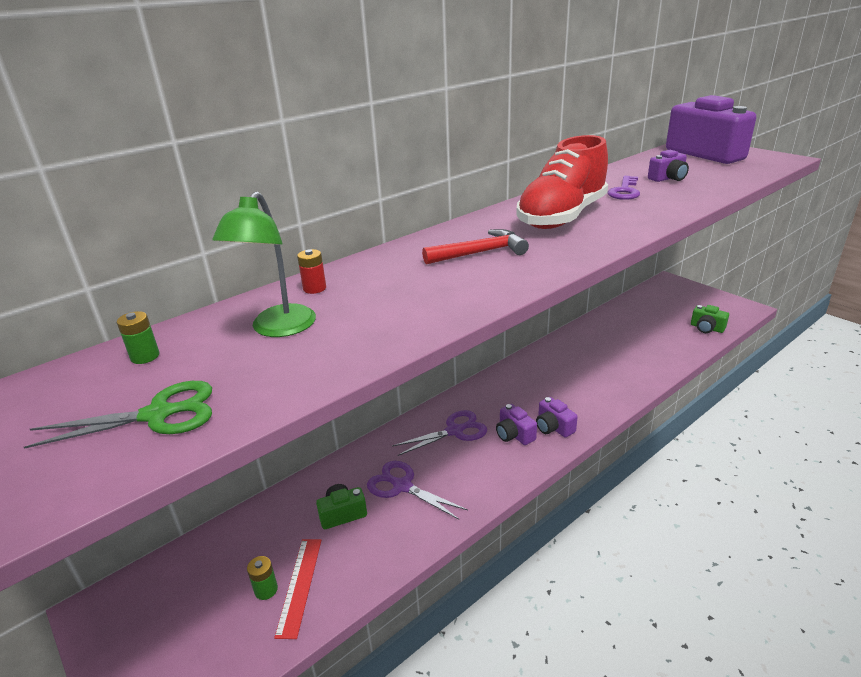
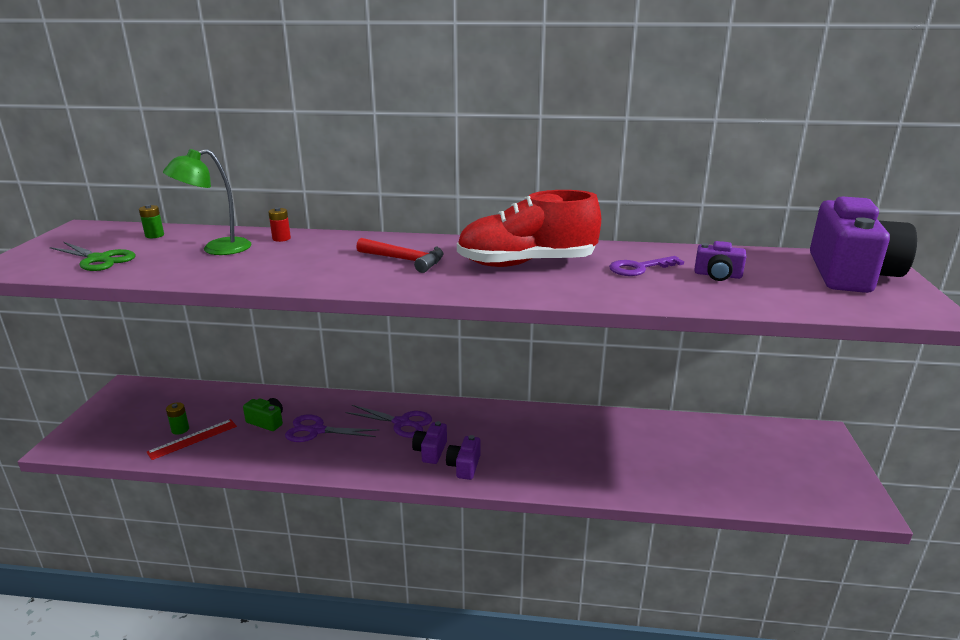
camera: 45 degrees right, 5 degrees down
(402, 486) = (316, 430): purple scissors -> purple scissors turned 75 degrees counterclockwise
(706, 328) = (768, 493): green camera -> none

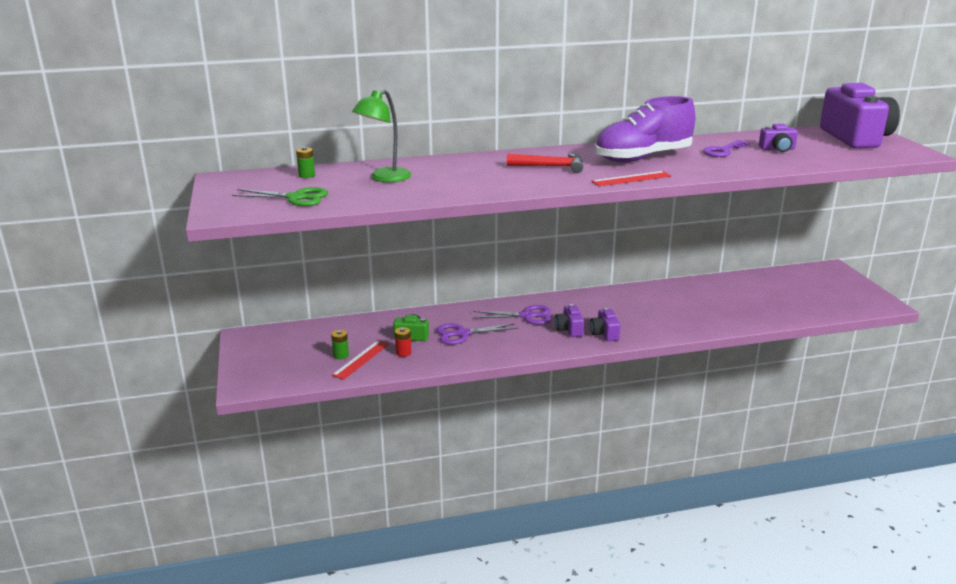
camera: 20 degrees left, 0 degrees up
(281, 238) = (424, 164): red battery -> red battery (403, 353)
(473, 290) = (631, 179): none -> red ruler
(526, 264) = (642, 158): red shoe -> purple shoe

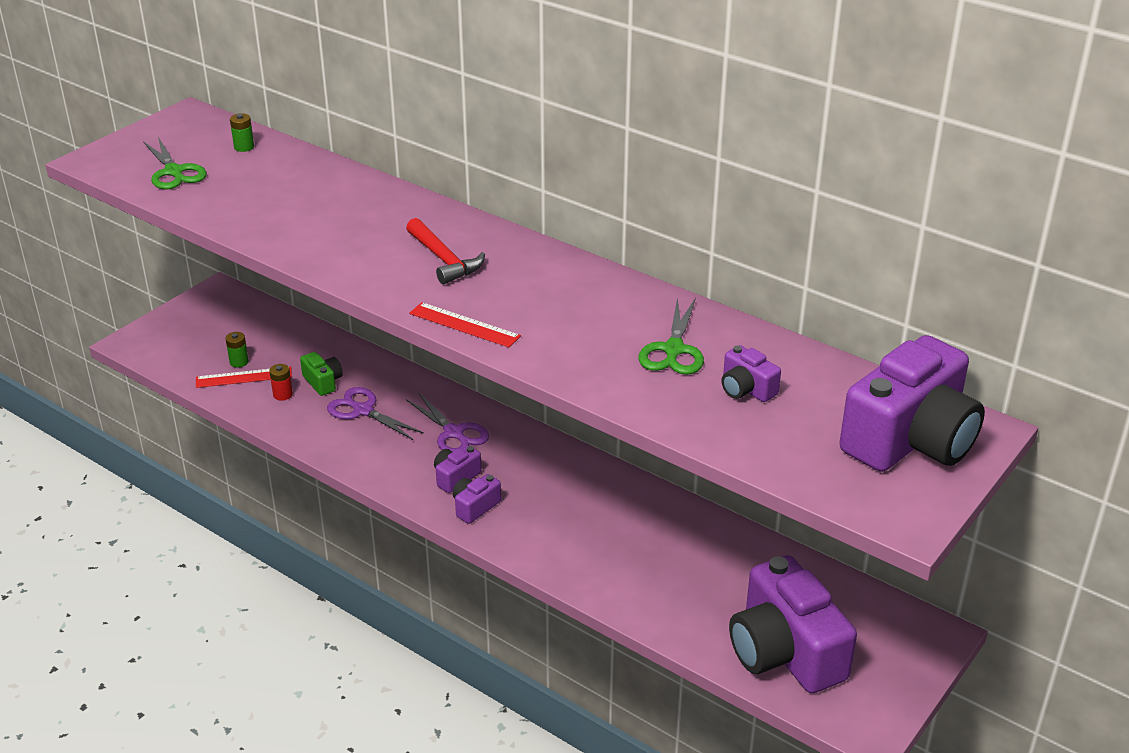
camera: 50 degrees right, 10 degrees up
(384, 178) = (284, 187): green lamp -> none
(642, 158) = (560, 304): purple shoe -> none
(722, 151) = (673, 350): purple key -> green scissors
(814, 302) = (785, 652): none -> purple camera

